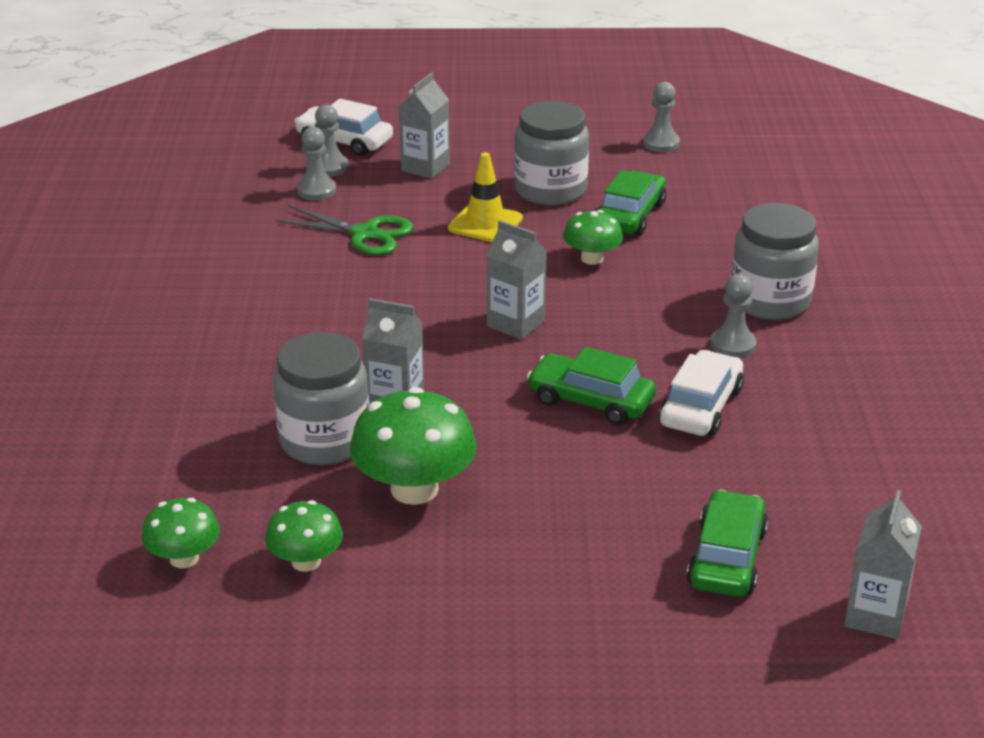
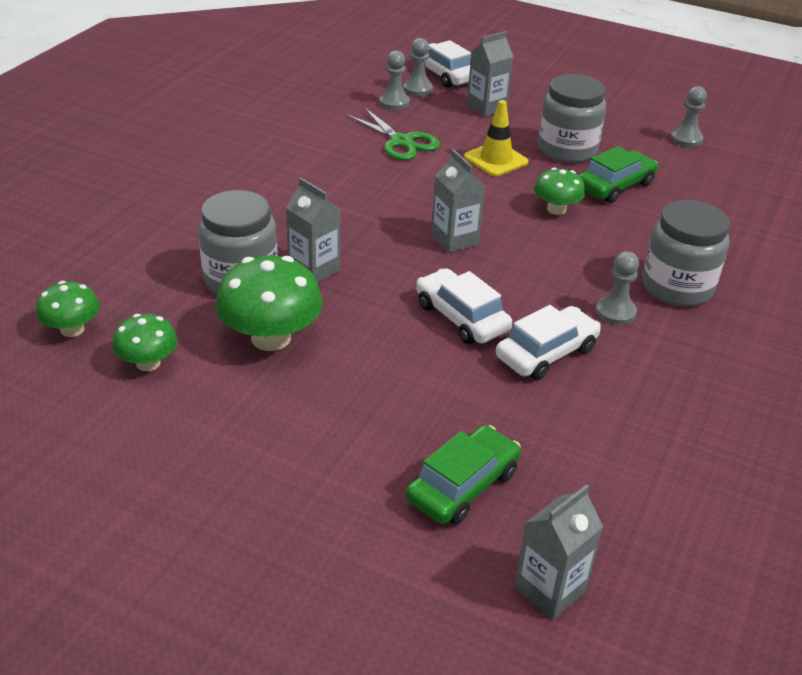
camera: 25 degrees right, 5 degrees up
(591, 400) = (461, 317): green car -> white car

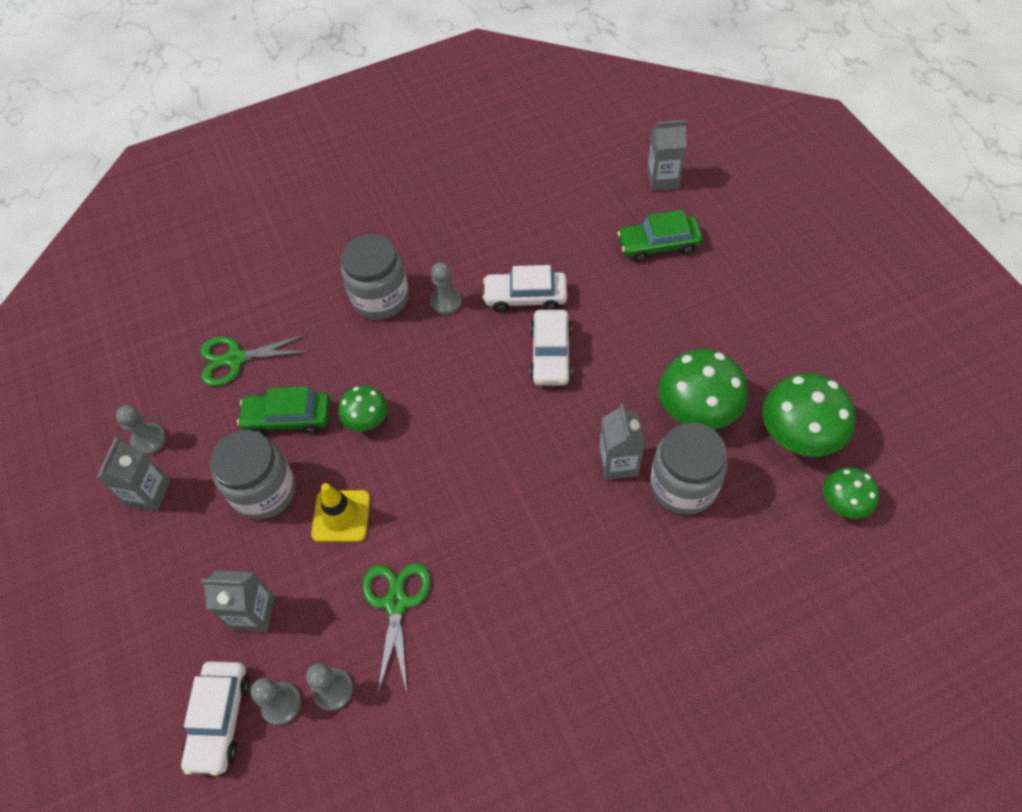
camera: 135 degrees left, 20 degrees up
(148, 363) = (798, 434): green mushroom -> green mushroom, size x1.72
(454, 240) = (481, 432): grey carton -> grey carton (148, 493)
(714, 198) = (235, 359): none -> green scissors

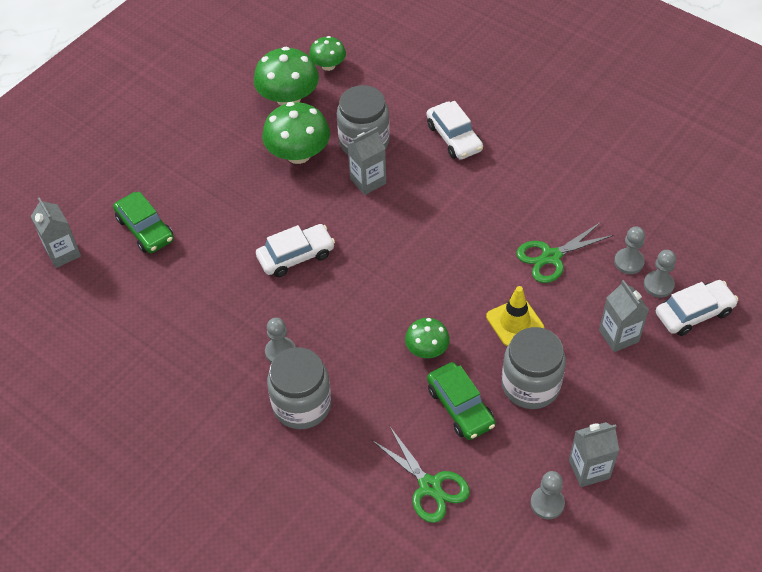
camera: 120 degrees left, 5 degrees down
(525, 297) = (246, 297): white car -> white car (454, 137)

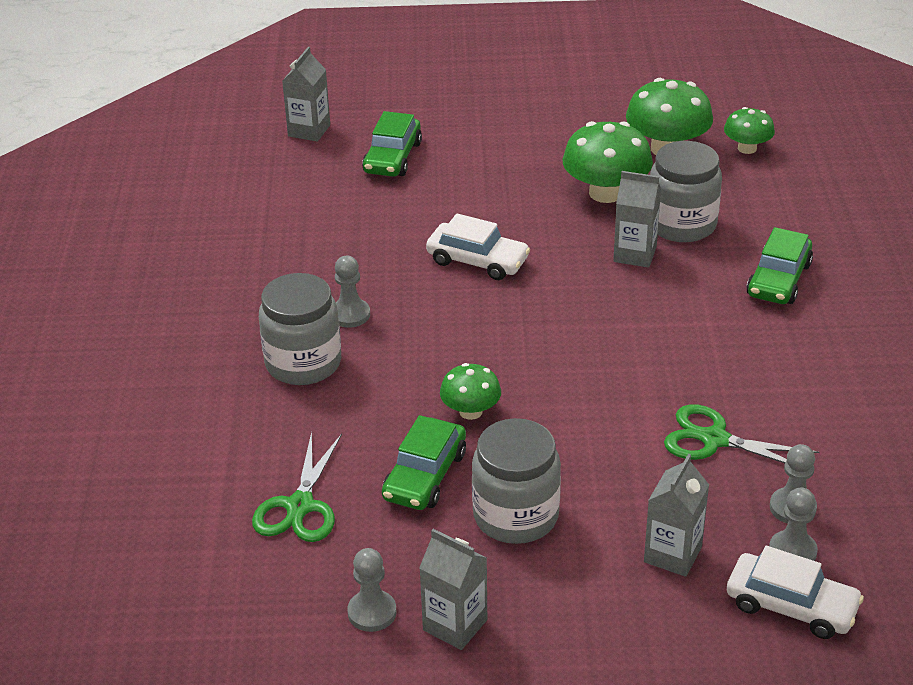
camera: 50 degrees right, 15 degrees down
(454, 137) = (778, 280): white car -> green car
(515, 322) = (586, 458): yellow traffic cone -> none

